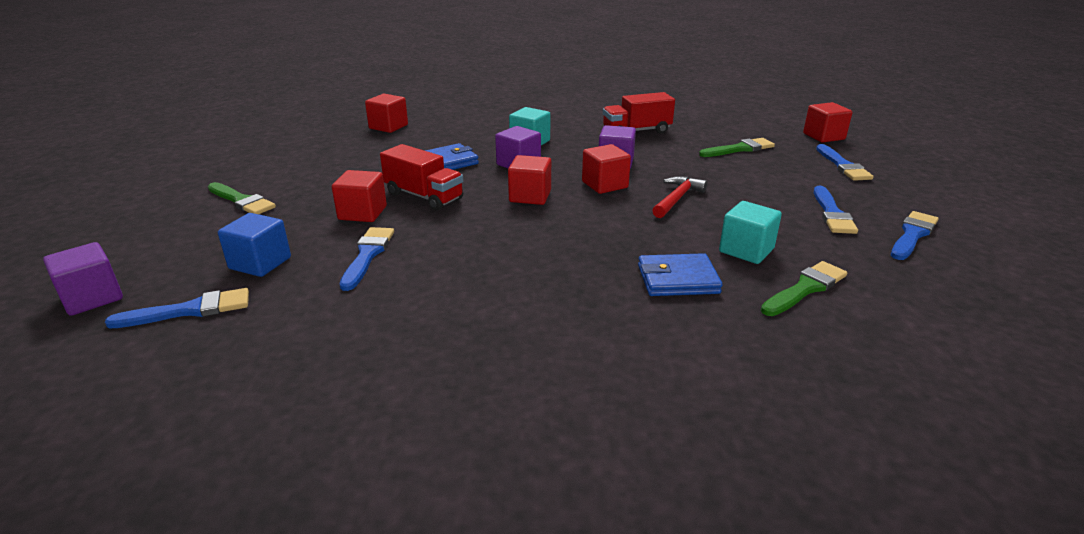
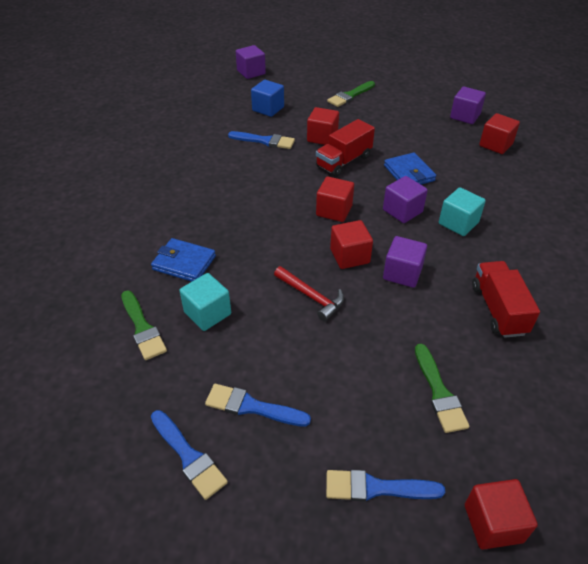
camera: 100 degrees right, 15 degrees up
(190, 310) = (229, 96): blue brush -> none
(324, 138) = (465, 116): none -> purple cube
(677, 279) = (184, 263): blue wallet -> blue wallet turned 75 degrees counterclockwise

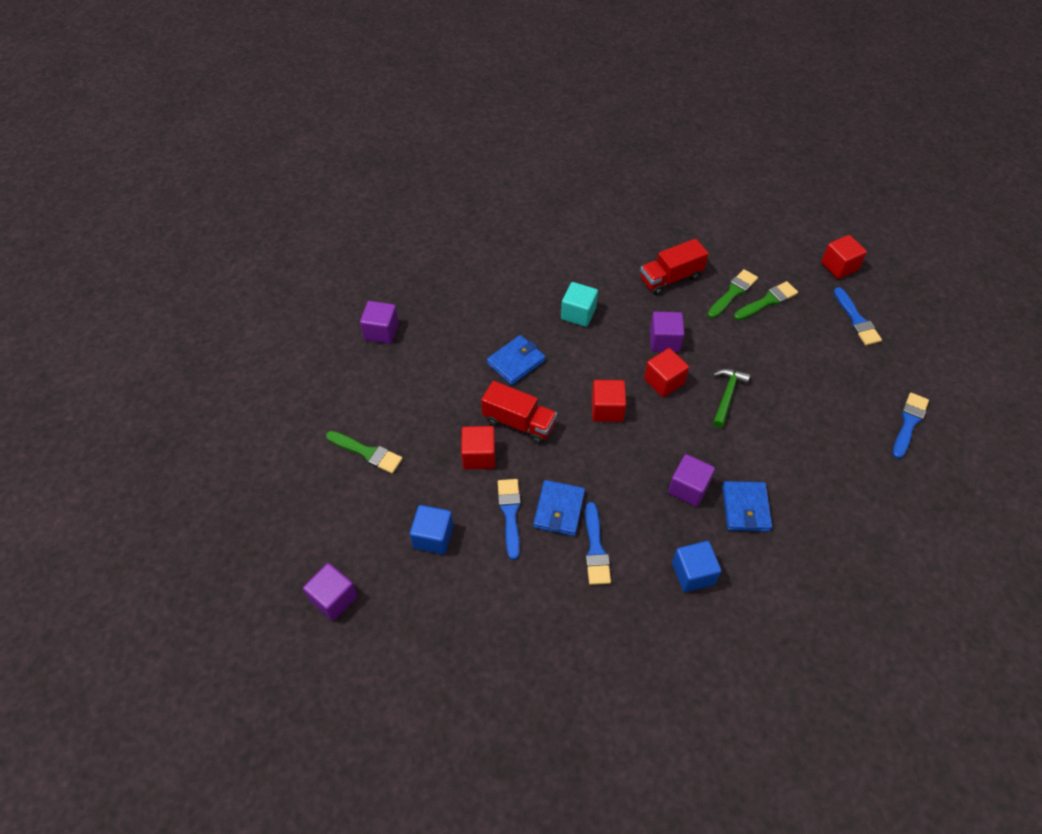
camera: 110 degrees left, 10 degrees up
(142, 328) = (834, 505): green brush -> green brush (733, 293)
(153, 212) = (693, 573): none -> blue cube
(207, 313) = (789, 463): turquoise cube -> none
(252, 407) = (850, 401): blue brush -> blue brush (595, 549)
(253, 162) = (559, 510): none -> blue wallet
(311, 297) = (727, 395): red hammer -> green hammer
(402, 211) = (580, 356): purple cube -> purple cube (688, 488)
(495, 145) = (433, 300): red cube -> none

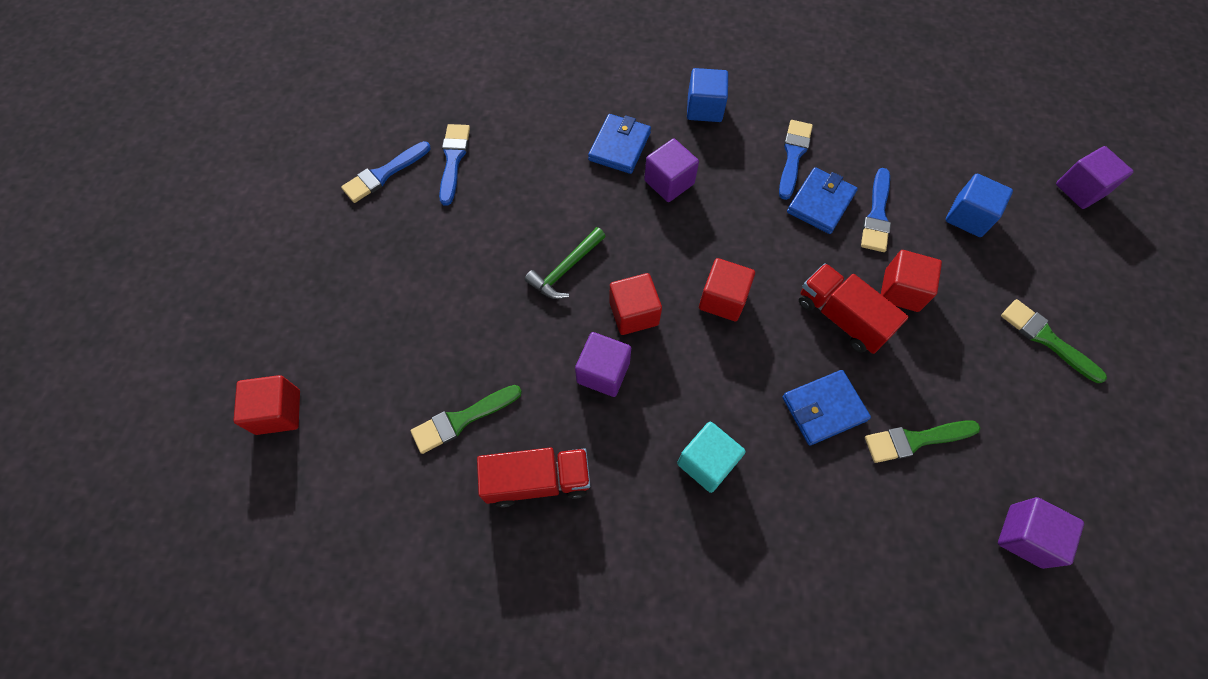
camera: 160 degrees left, 10 degrees up
(767, 301) = (423, 388): green brush -> green brush (915, 440)
(856, 320) = (329, 317): blue brush -> blue brush (453, 159)

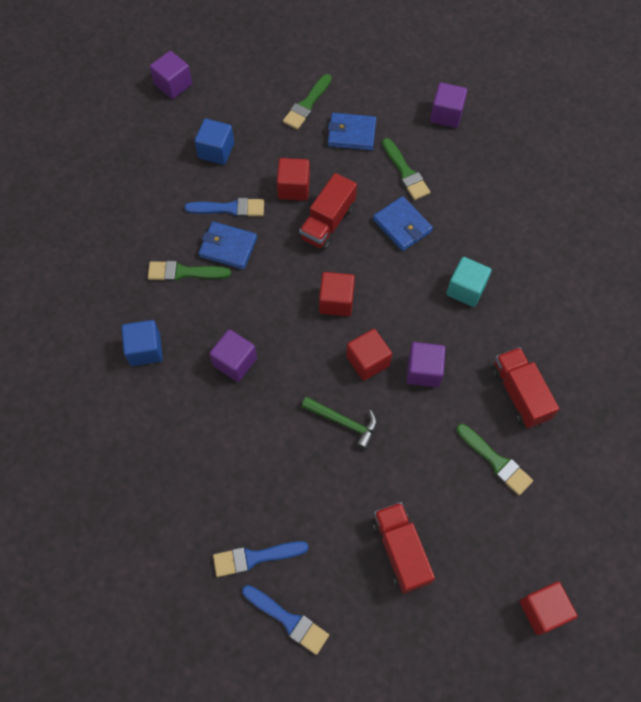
camera: 105 degrees left, 0 degrees up
(404, 287) = (400, 551): none -> red truck
(619, 146) = (205, 411): blue wallet -> blue wallet (351, 134)
(793, 155) = (184, 272): blue brush -> green brush

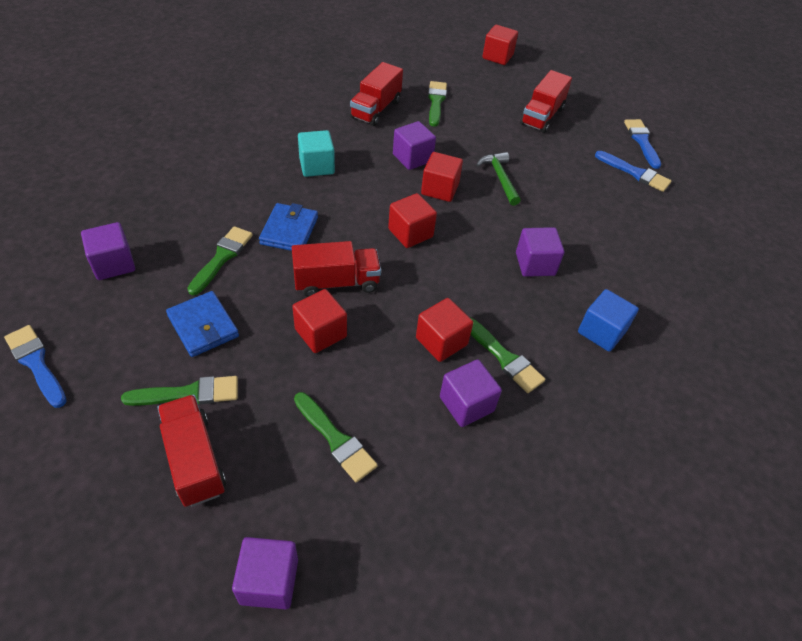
camera: 135 degrees left, 15 degrees down
(175, 226) = (466, 404): none -> purple cube
(216, 151) = (335, 439): blue cube -> green brush
(228, 247) = (441, 341): blue wallet -> red cube
(230, 208) = (398, 371): blue brush -> blue brush (36, 363)
(262, 88) = (194, 460): none -> red truck

